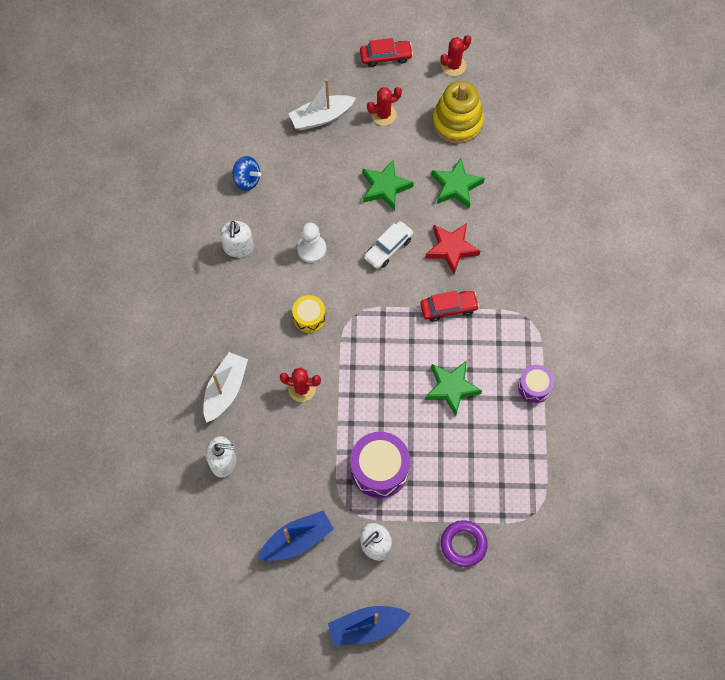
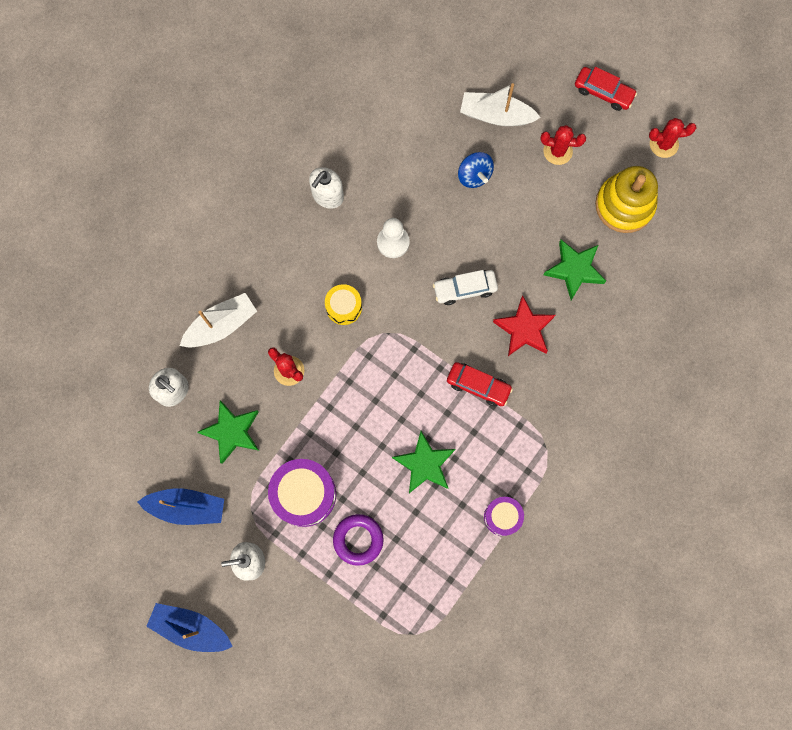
camera: 35 degrees right, 10 degrees up
(247, 180) = (382, 134): blue spinning top -> blue spinning top (474, 175)
(385, 187) = (506, 226): green star -> green star (232, 432)
(463, 544) = (328, 616): purple ring -> purple ring (358, 539)

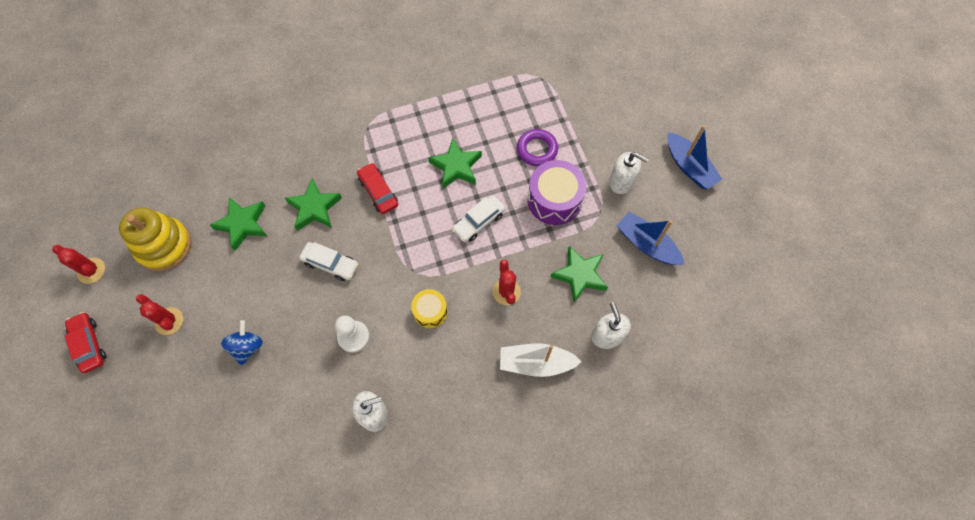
camera: 145 degrees left, 10 degrees down
(361, 421) = (478, 222): none -> white car
(496, 115) = (185, 386): white boat -> none
(502, 516) = (431, 105): purple drum -> none
(524, 329) = (314, 208): red star -> green star

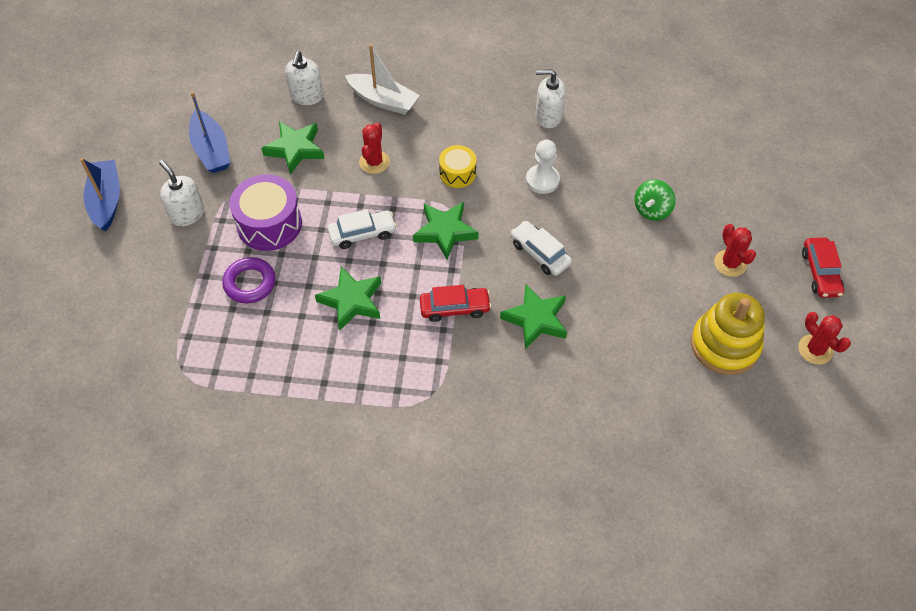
camera: 155 degrees left, 10 degrees down
(243, 224) = (625, 333): green star -> green star (445, 232)
(247, 347) = (652, 210): blue spinning top -> green spinning top
(378, 192) = (455, 308): red car -> red car turned 90 degrees counterclockwise

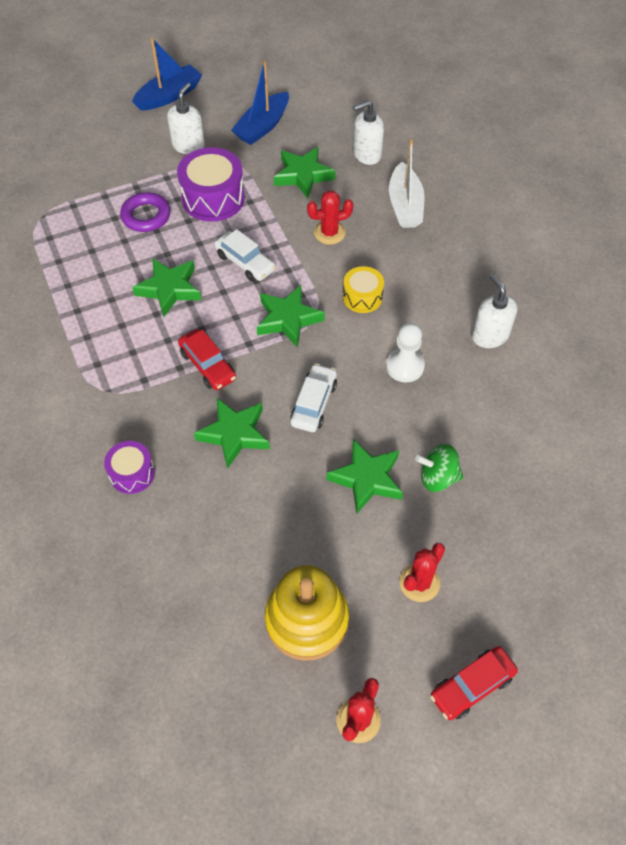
camera: 60 degrees right, 0 degrees up
(530, 408) = (132, 473): none -> purple drum
(628, 252) = (367, 479): none -> green star

